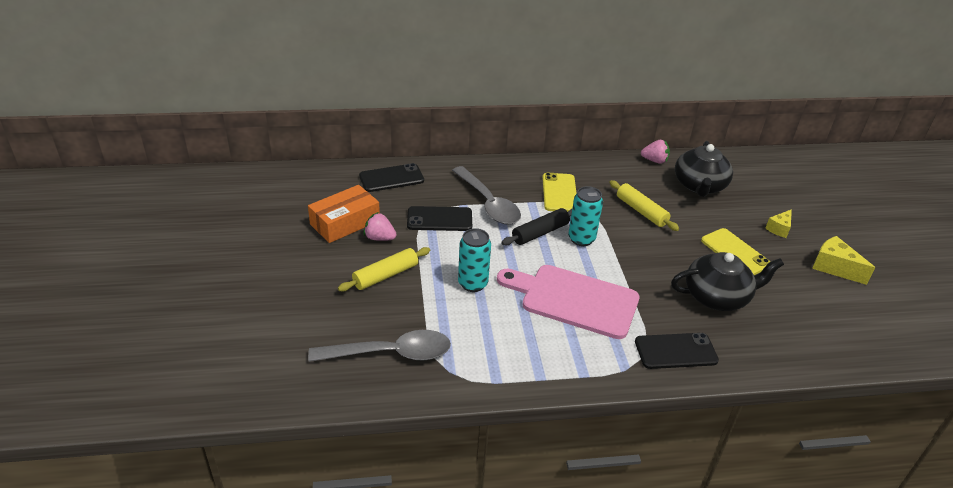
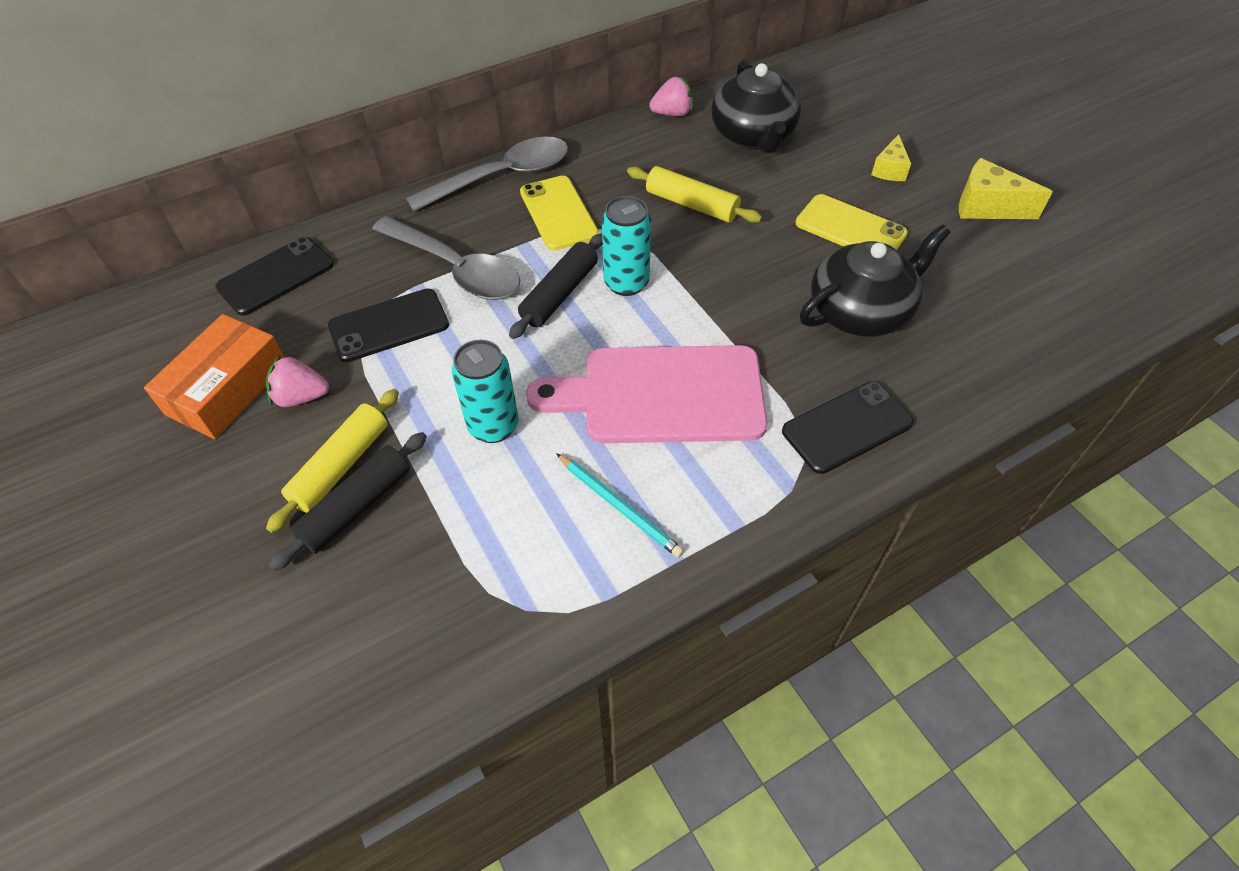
camera: 20 degrees left, 15 degrees up
(385, 296) = (356, 506): none -> black rolling pin
(391, 353) = (412, 616): grey spoon -> grey spoon (502, 177)
(522, 344) = (619, 507): none -> turquoise pencil

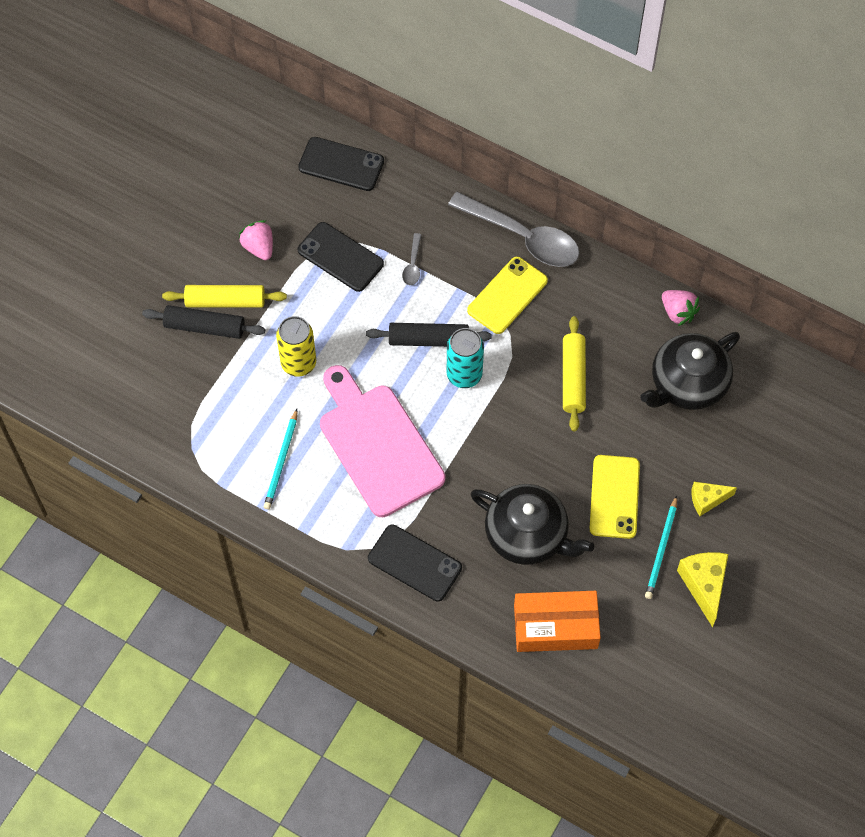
camera: 60 degrees right, 10 degrees up
(228, 389) = (241, 205): orange box -> orange box (555, 627)
(457, 269) = (413, 265): grey spoon -> grey spoon, size x0.42
(493, 426) = (298, 363): turquoise can -> yellow can
(931, 220) = (661, 550): none -> turquoise pencil

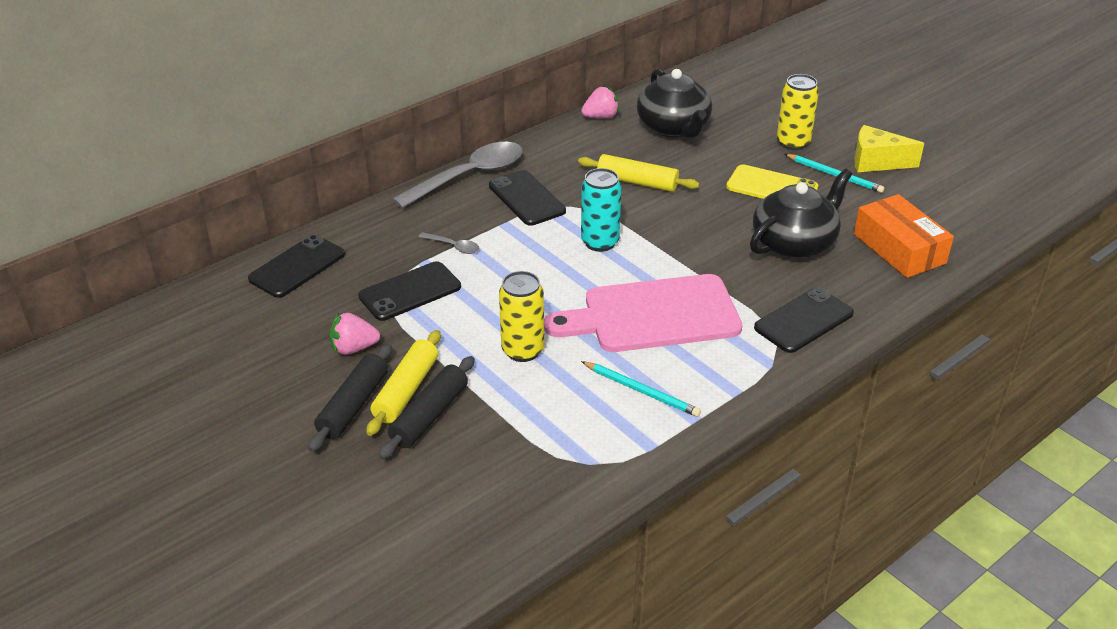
camera: 70 degrees left, 25 degrees down
(428, 340) = (547, 255): black rolling pin -> black rolling pin (353, 405)
(507, 295) = (527, 198): yellow phone -> black phone
(555, 627) = (899, 248): orange box -> orange box turned 45 degrees counterclockwise
(707, 500) = (793, 143): yellow cheese -> yellow can

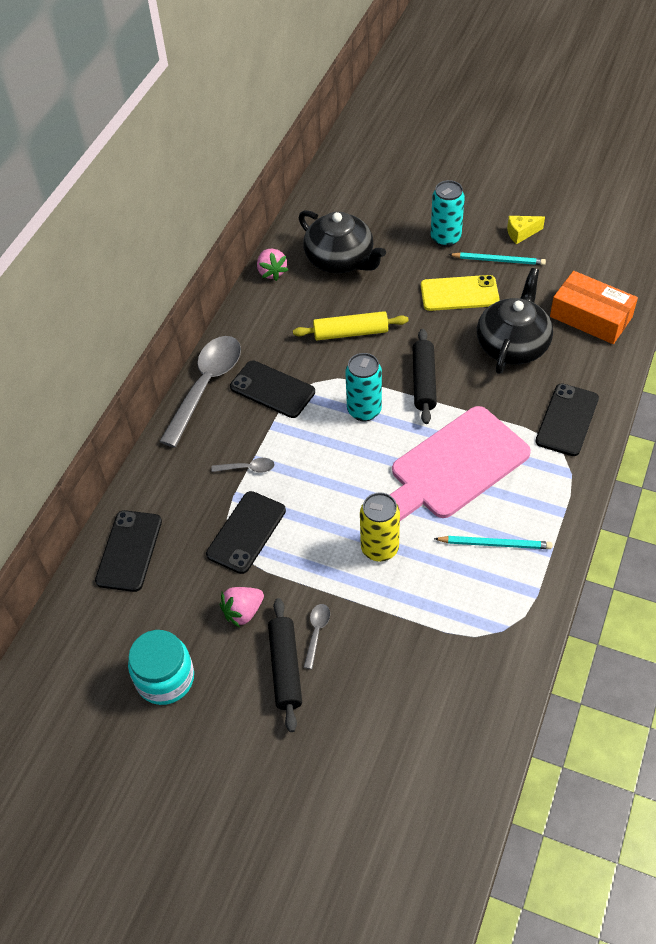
camera: 25 degrees left, 15 degrees up
(242, 369) = (165, 678): none -> turquoise jar
(406, 390) = (316, 632): yellow rolling pin -> grey spoon
(429, 415) = (352, 647): black rolling pin -> black rolling pin (423, 382)
(601, 117) = (272, 272): pink strawberry -> pink strawberry turned 120 degrees clockwise
(793, 143) = (445, 238): yellow can -> turquoise can
(876, 162) = (521, 233): yellow cheese -> yellow cheese, size x0.64

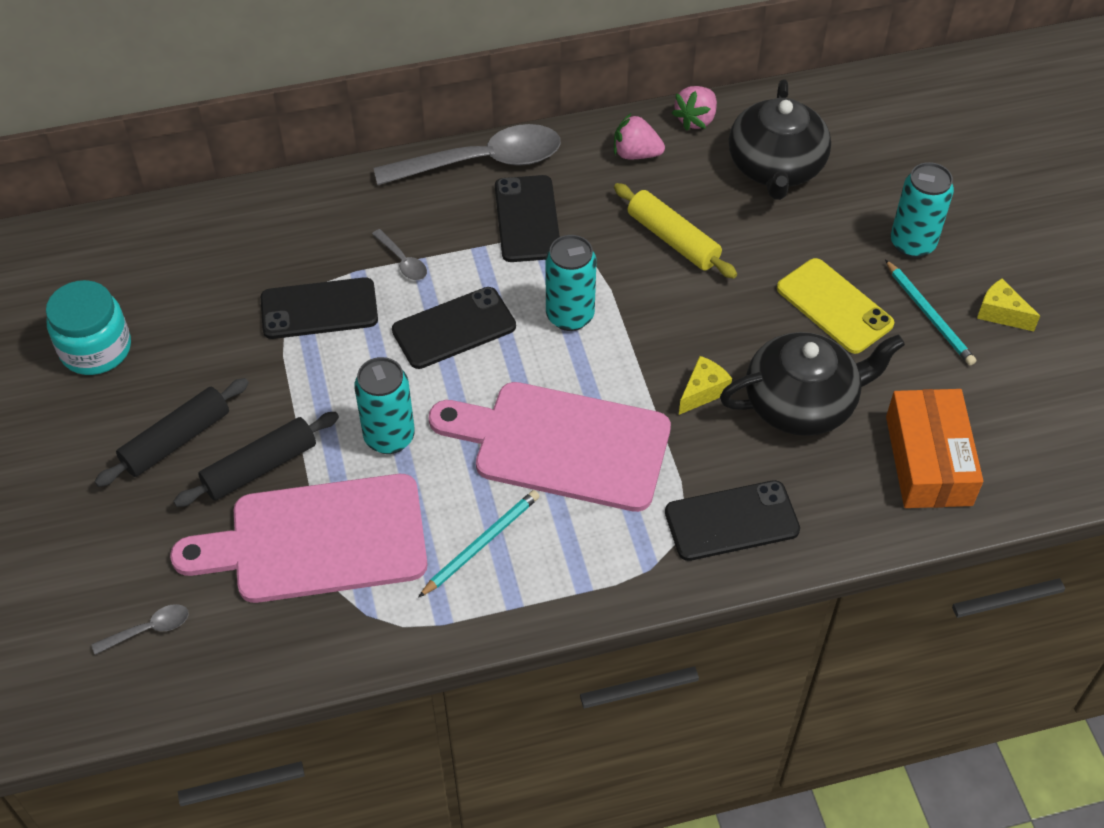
camera: 50 degrees right, 0 degrees up
(129, 551) = (223, 229): black phone -> black phone (454, 328)
(243, 612) = (218, 365): pink strawberry -> pink strawberry (636, 154)
(316, 632) = (239, 442): grey spoon -> grey spoon (149, 629)
(379, 548) = (389, 437): yellow can -> turquoise can
(423, 382) = (662, 347): black rolling pin -> black rolling pin (260, 467)
(428, 628) = (317, 540): none -> pink cutting board
(470, 382) = (703, 392): none -> yellow cheese
(495, 544) = (481, 544): turquoise pencil -> turquoise pencil turned 105 degrees counterclockwise

